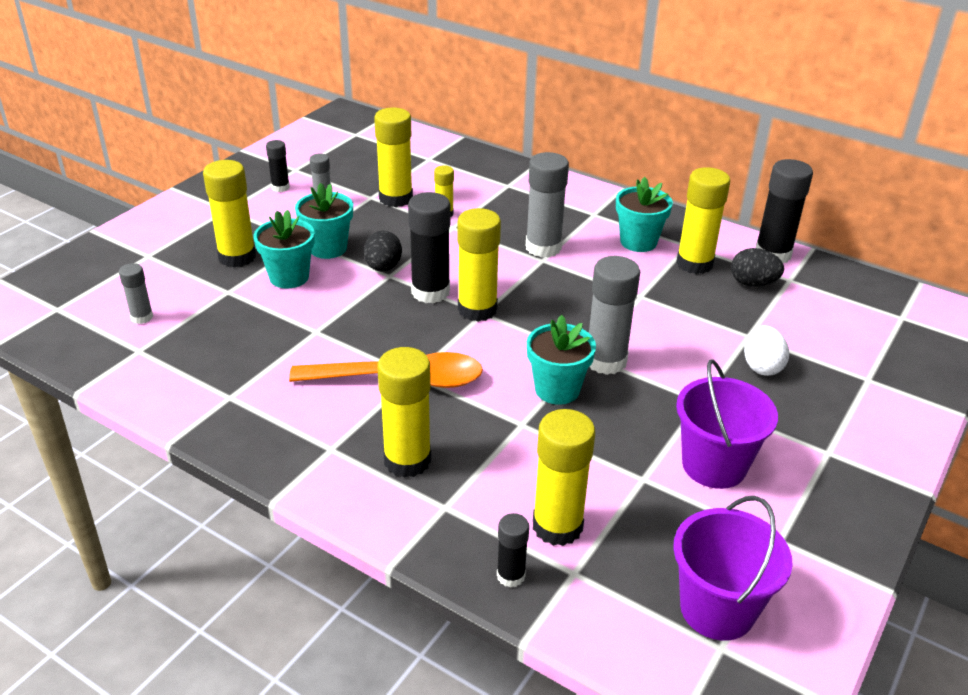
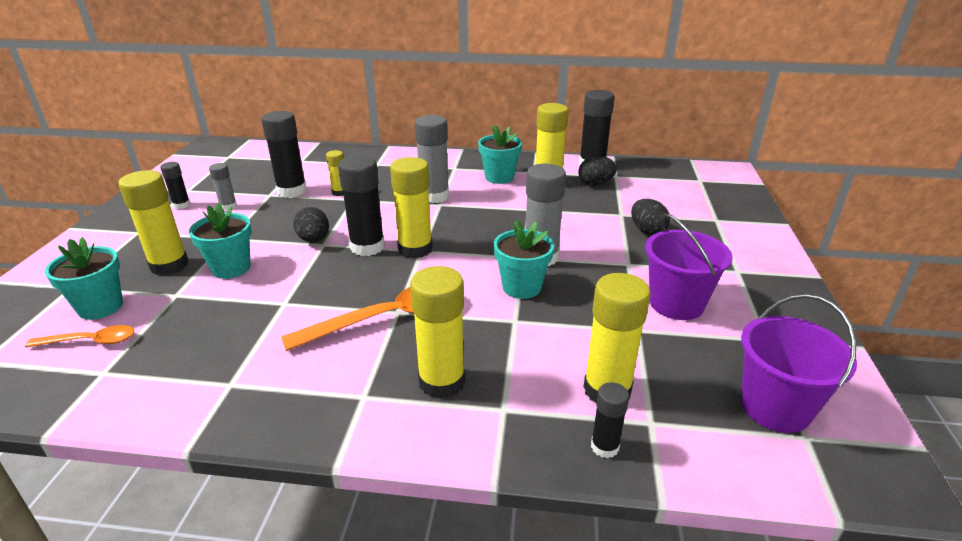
camera: 25 degrees left, 5 degrees down
(142, 317) = (91, 341): grey glue stick -> orange spoon
(328, 248) = (254, 238): turquoise flower pot -> turquoise flower pot (100, 307)
(395, 198) = (292, 191): yellow glue stick -> black glue stick
(761, 366) = (647, 231): white egg -> black egg

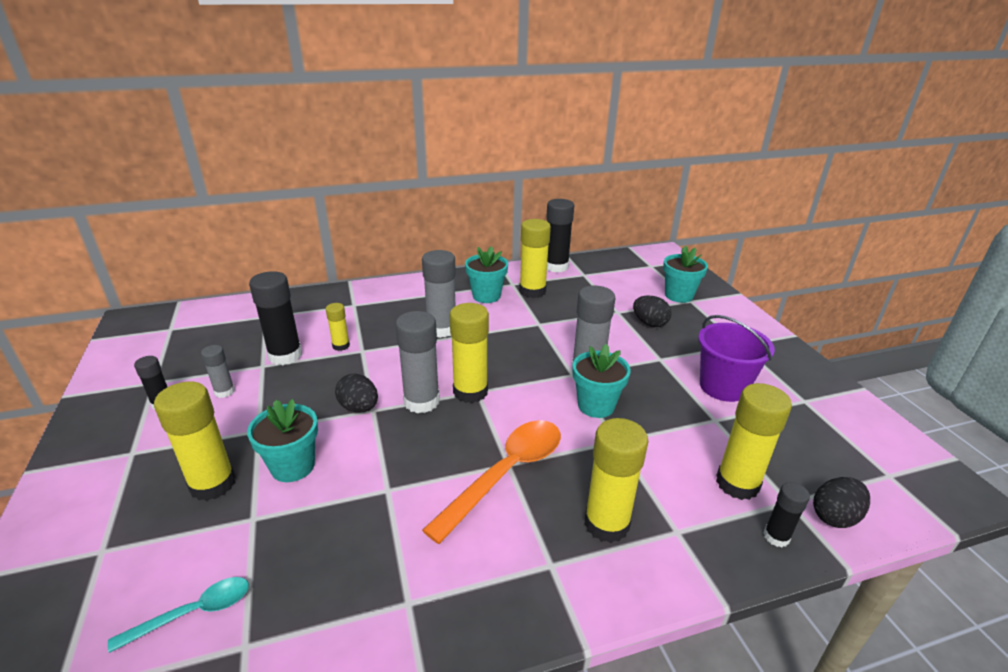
camera: 25 degrees left, 0 degrees up
(91, 341) = (194, 612): orange spoon -> turquoise spoon
(100, 307) = (167, 564): turquoise flower pot -> turquoise flower pot (679, 295)
(367, 247) = (421, 401): black glue stick -> grey glue stick
(595, 184) = (574, 285): black egg -> black egg (834, 516)
(775, 407) = (854, 457): purple bucket -> none

